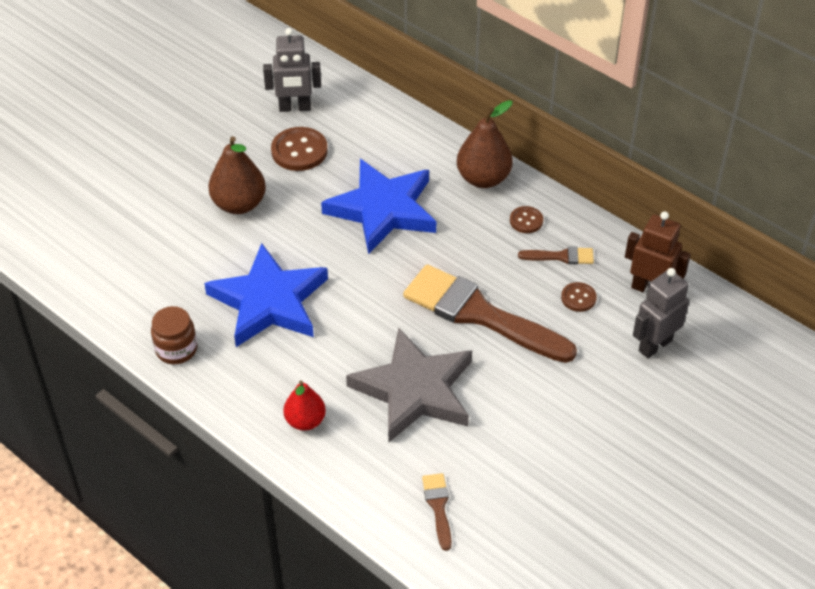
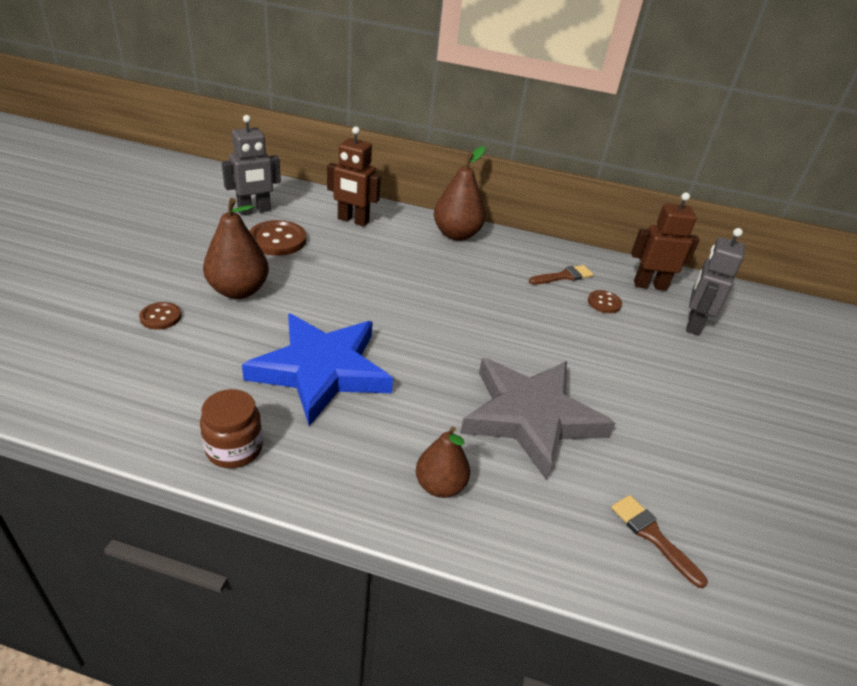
camera: 30 degrees left, 10 degrees down
(305, 421) = (440, 485): red pear -> brown pear
(383, 210) = (386, 270): blue star -> none
(385, 139) = (353, 221): none -> brown robot
(479, 314) = (535, 333): brown brush -> none
(526, 221) = (514, 257): brown button -> brown button (161, 317)

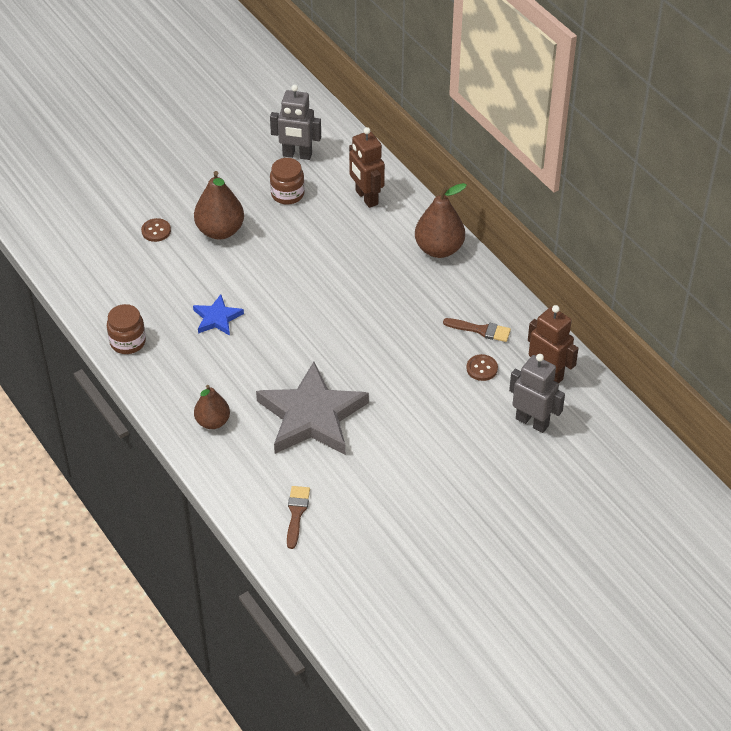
camera: 45 degrees right, 10 degrees up
(277, 240) = (287, 194): brown button -> brown jar
(321, 370) = (217, 318): blue star -> blue star, size x0.48
(693, 324) = (532, 422): grey robot -> grey robot turned 60 degrees clockwise

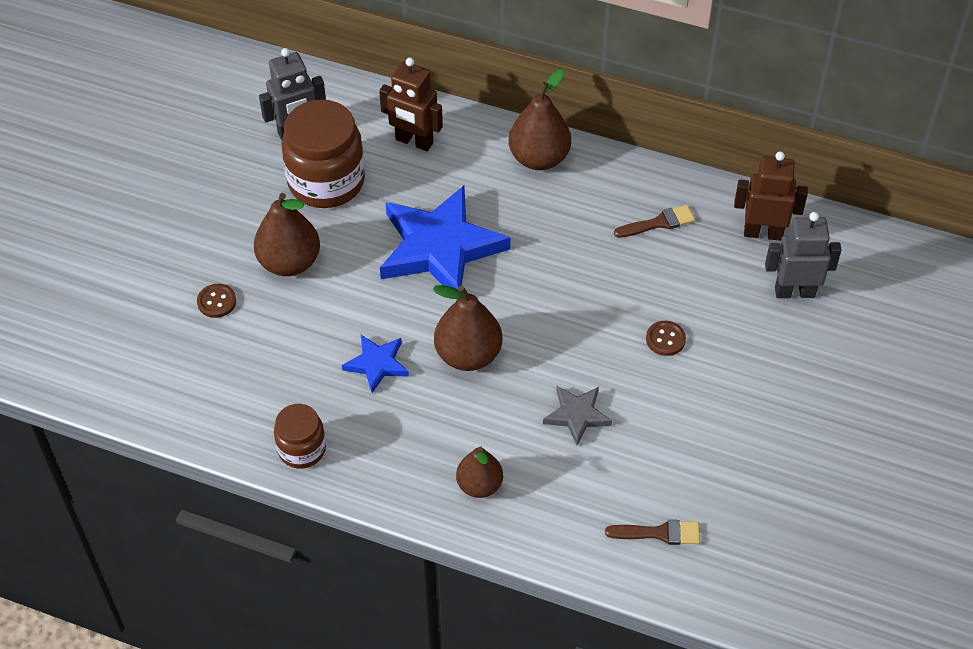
camera: 35 degrees left, 5 degrees up
(278, 343) = (468, 355): none -> brown pear
(287, 194) = (326, 181): brown jar -> brown jar, size x1.79
(296, 513) = (659, 533): brown brush -> brown brush turned 120 degrees clockwise
(312, 416) = (577, 415): grey star -> grey star, size x0.48
(321, 270) = (440, 247): none -> blue star
(482, 368) = (696, 263): brown button -> brown button (665, 339)

